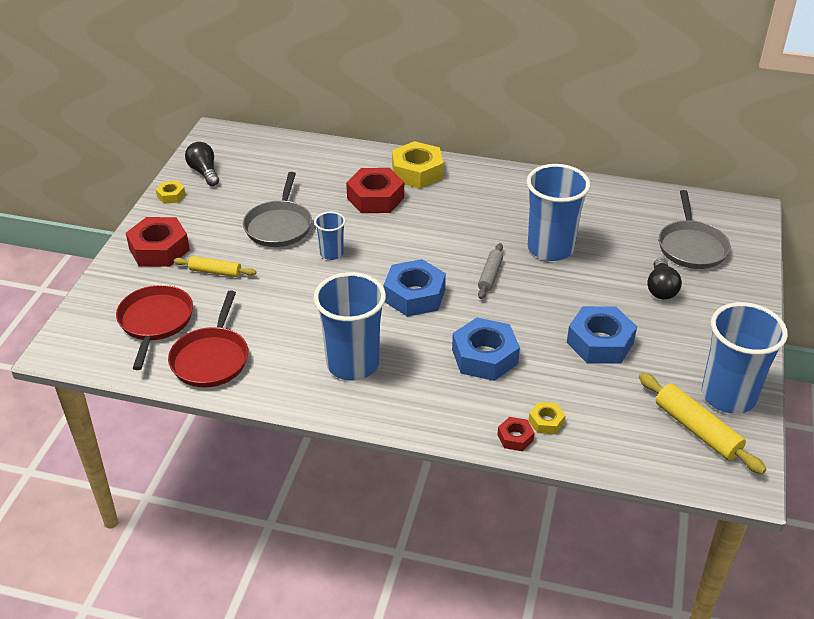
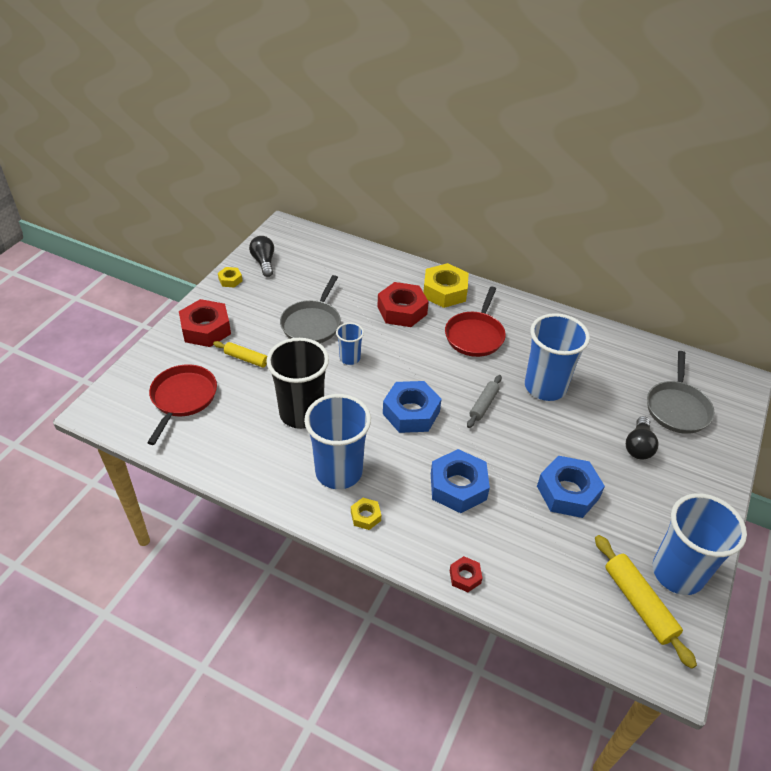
camera: 10 degrees right, 5 degrees up
(211, 359) = (219, 443): red pan -> red pan (475, 335)
(294, 315) = (301, 413): none -> black cup
(546, 422) = (498, 566): yellow nut -> yellow nut (365, 516)

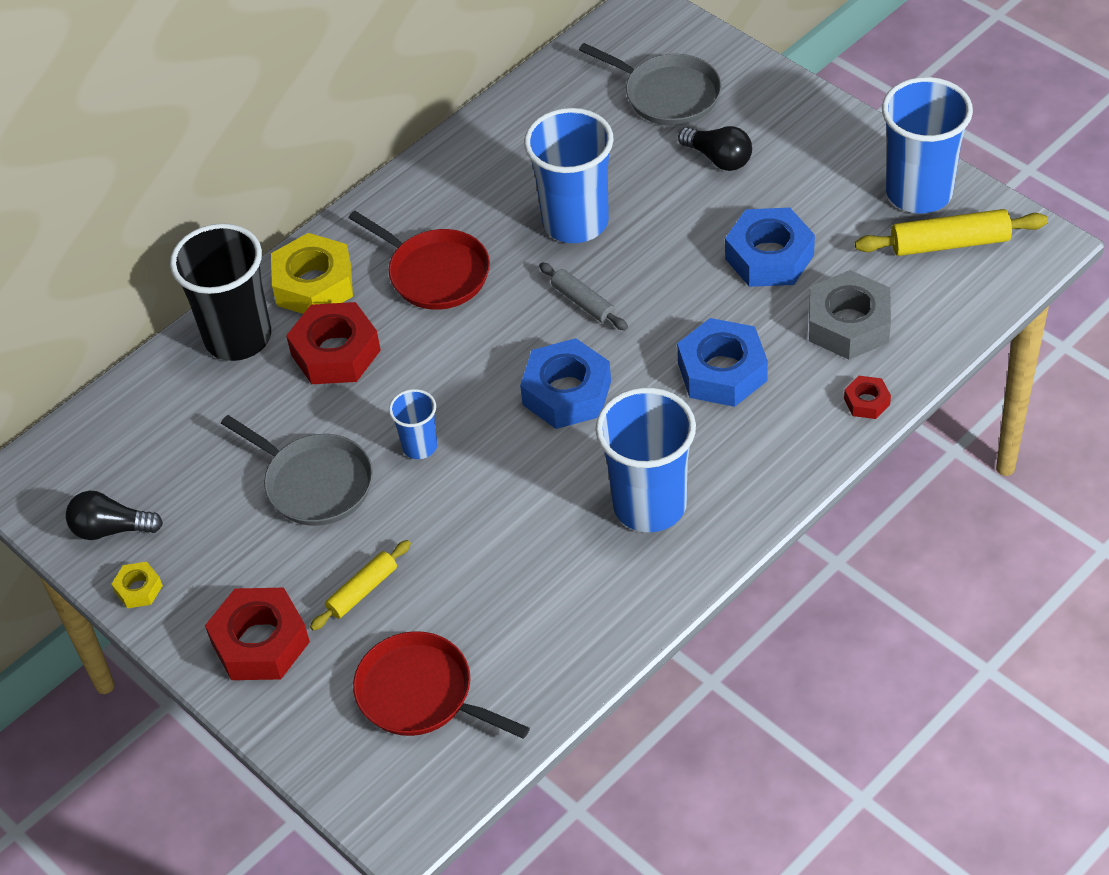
camera: 65 degrees left, 5 degrees up
(301, 413) = (517, 532): black cup -> black cup (238, 337)
(365, 516) = (739, 488): yellow nut -> none
(530, 551) = (848, 324): none -> grey nut

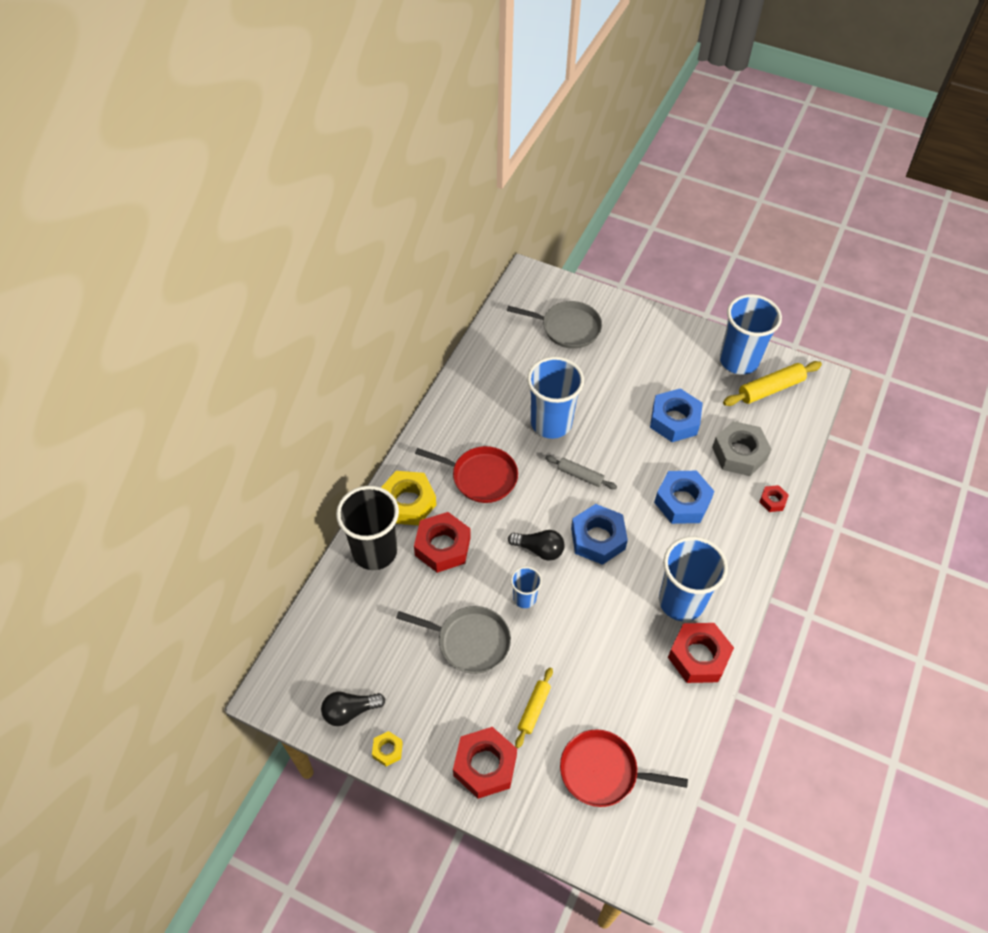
camera: 25 degrees left, 5 degrees up
(637, 584) = (698, 656): none -> red nut
(718, 158) = (616, 363): black light bulb -> black light bulb (539, 549)

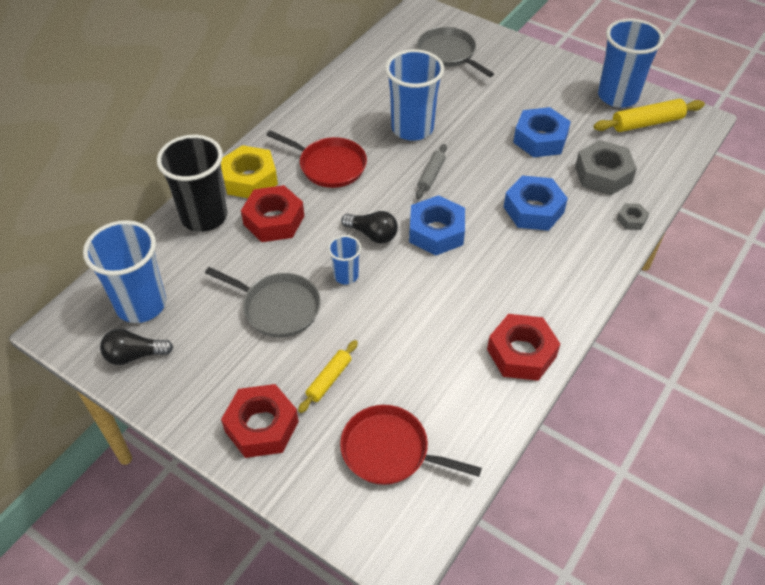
camera: 10 degrees right, 5 degrees down
(387, 750) = (162, 397): yellow nut -> none
(568, 328) = (448, 53): grey pan -> grey pan turned 150 degrees counterclockwise
(580, 475) = (431, 175): grey rolling pin -> grey rolling pin turned 75 degrees clockwise
(681, 601) = (513, 299): blue cup -> blue cup (141, 304)
(772, 501) = (631, 220): red nut -> grey nut

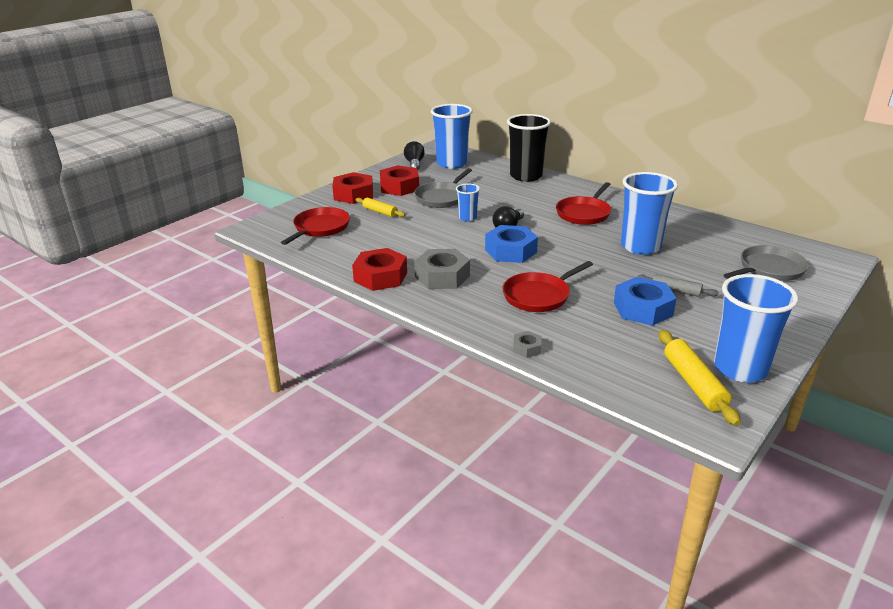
camera: 95 degrees right, 20 degrees down
(250, 179) = (564, 188): yellow nut -> none
(274, 220) = (523, 196): red nut -> red nut (399, 187)
(431, 175) = (579, 252): grey rolling pin -> grey rolling pin (676, 291)
(533, 209) = (539, 296): blue nut -> red pan
(603, 174) = (594, 340): grey nut -> grey nut (442, 276)

